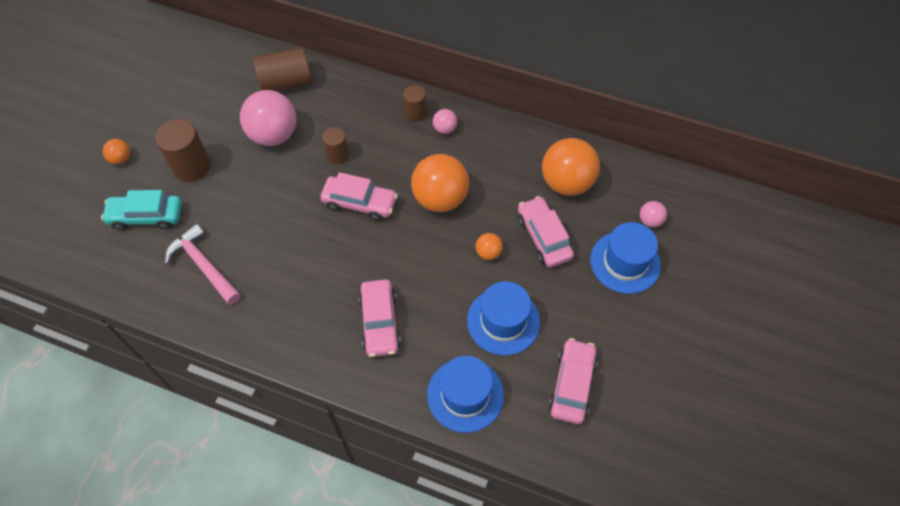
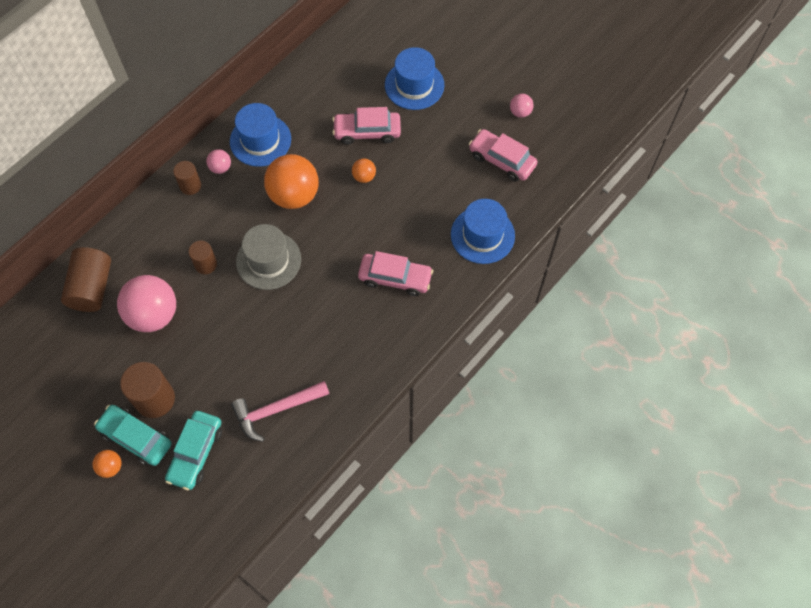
camera: 70 degrees left, 5 degrees up
(151, 166) = (136, 438): none -> turquoise car
(360, 203) = (268, 260): pink car -> grey hat
(503, 321) = (430, 187): blue hat -> blue hat (260, 140)
(566, 183) = (322, 96): orange ball -> none
(650, 221) = (385, 53): pink ball -> pink ball (520, 112)

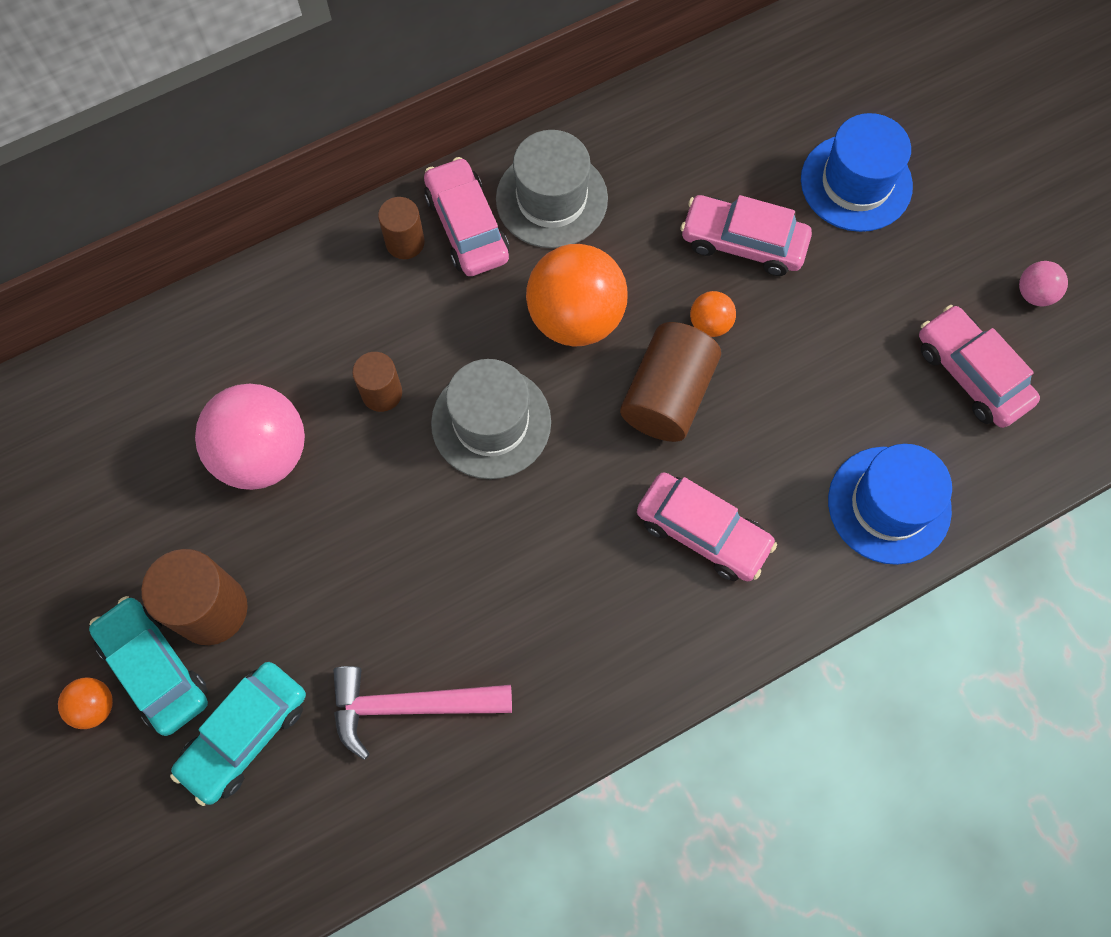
camera: 20 degrees right, 5 degrees up
(92, 287) = (179, 370): brown cylinder -> brown cylinder (667, 395)
(220, 168) = (467, 227): pink ball -> pink car
(260, 140) = (551, 199): blue hat -> grey hat

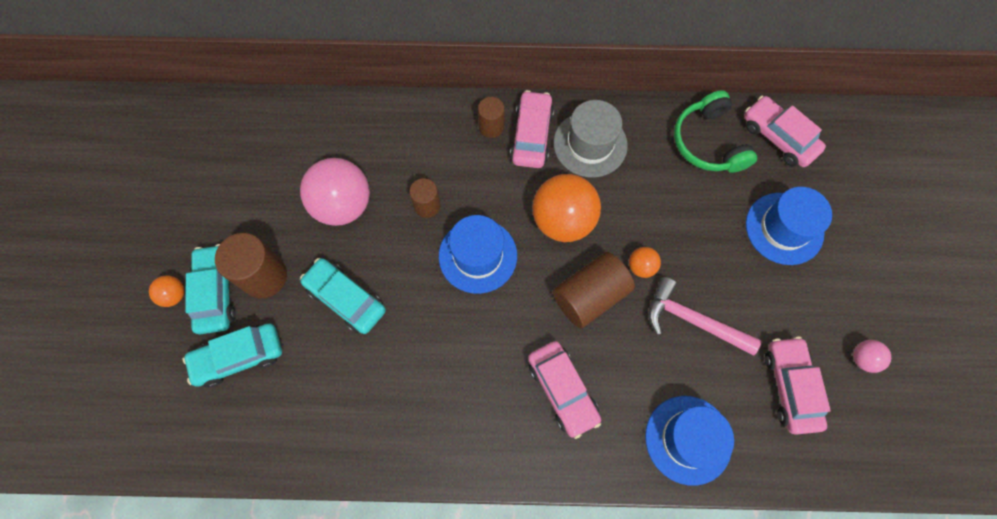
camera: 30 degrees right, 0 degrees up
(346, 576) = (345, 299): none -> turquoise car
(410, 706) = (335, 394): pink hammer -> pink hammer (692, 320)
(491, 422) = (478, 256): grey hat -> blue hat
(702, 120) = (708, 142): none -> green headphones
(743, 243) = (690, 228): pink car -> pink car (778, 137)

